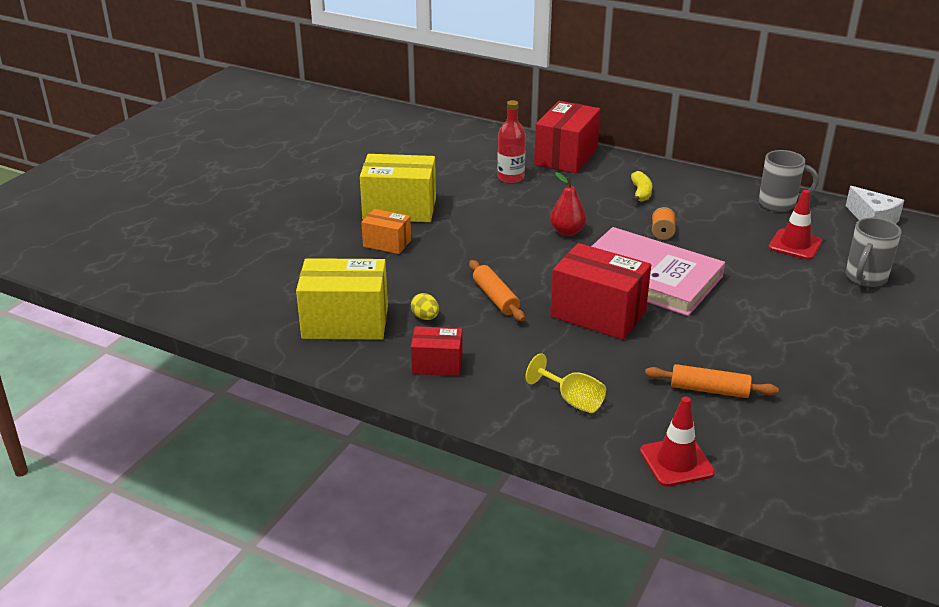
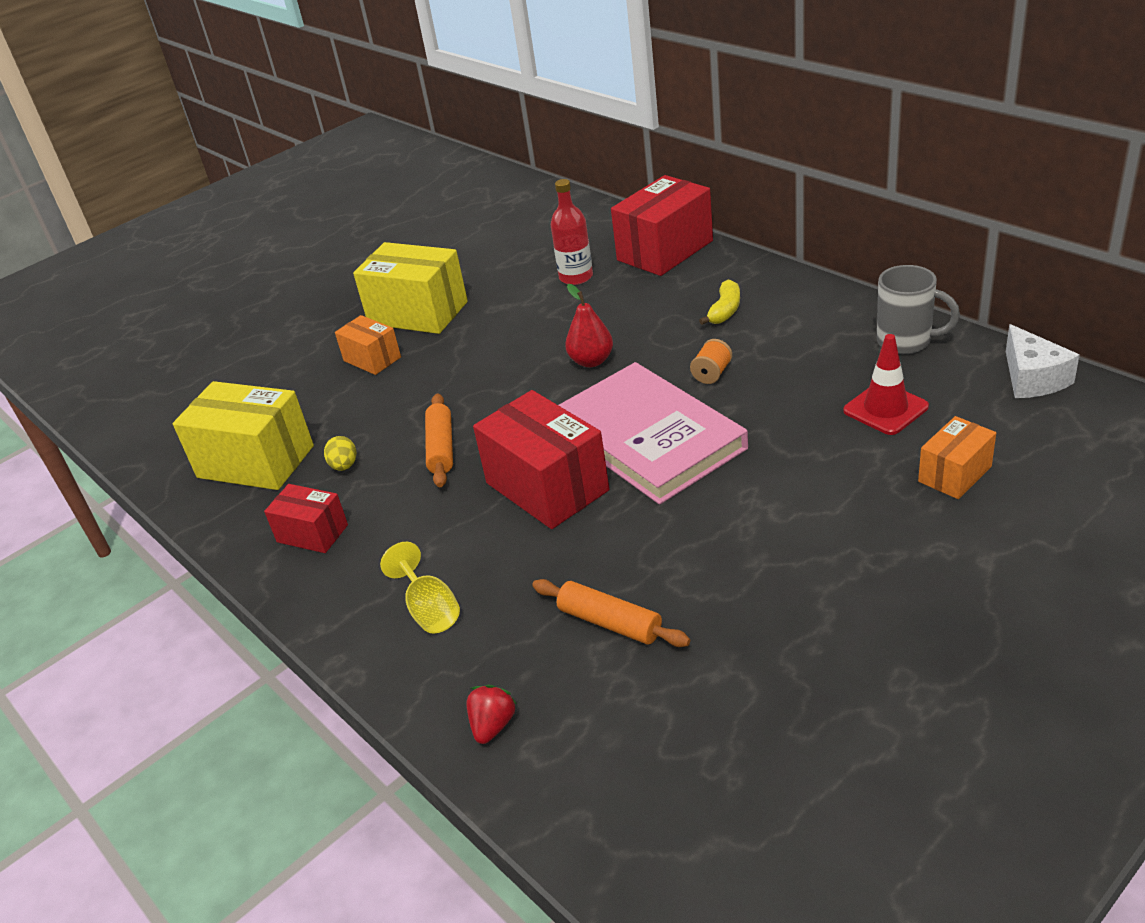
camera: 25 degrees right, 5 degrees up
(676, 462) = (493, 725): red traffic cone -> red strawberry
(865, 278) = (954, 474): grey mug -> orange box

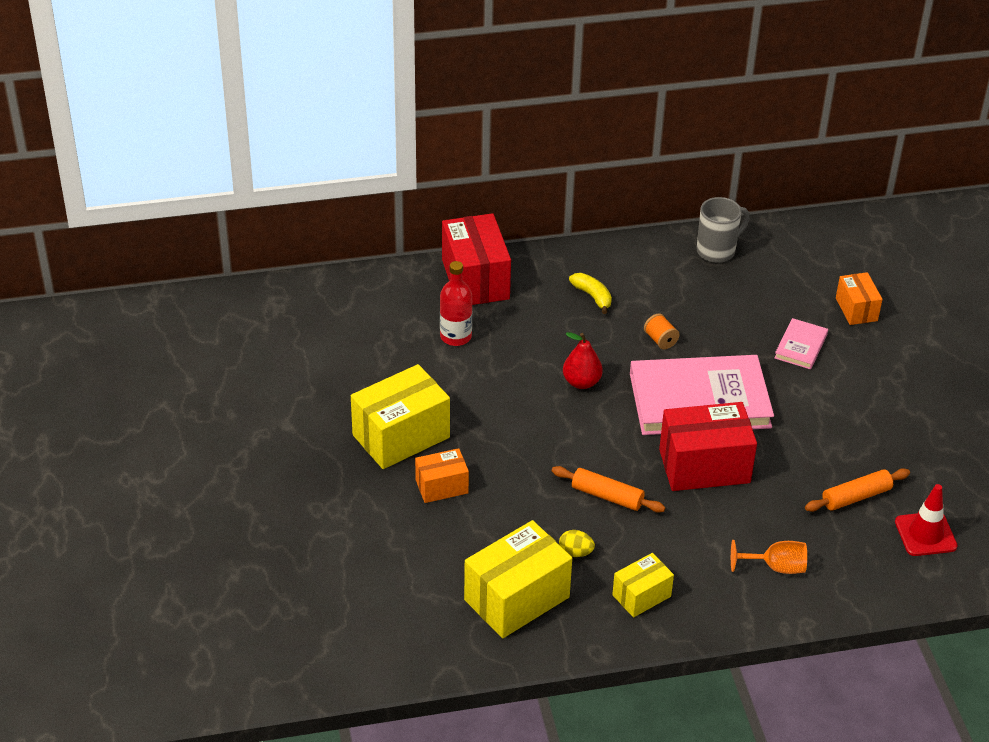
camera: 65 degrees left, 5 degrees up
(312, 533) = (641, 596): red box -> yellow box
(429, 609) = (776, 567): yellow goblet -> orange goblet
(493, 725) = (897, 578): red strawberry -> none
(827, 463) = (800, 346): none -> pink book
(885, 409) = (774, 297): red traffic cone -> red traffic cone (925, 534)
(1032, 378) = (804, 233): white cheese -> none

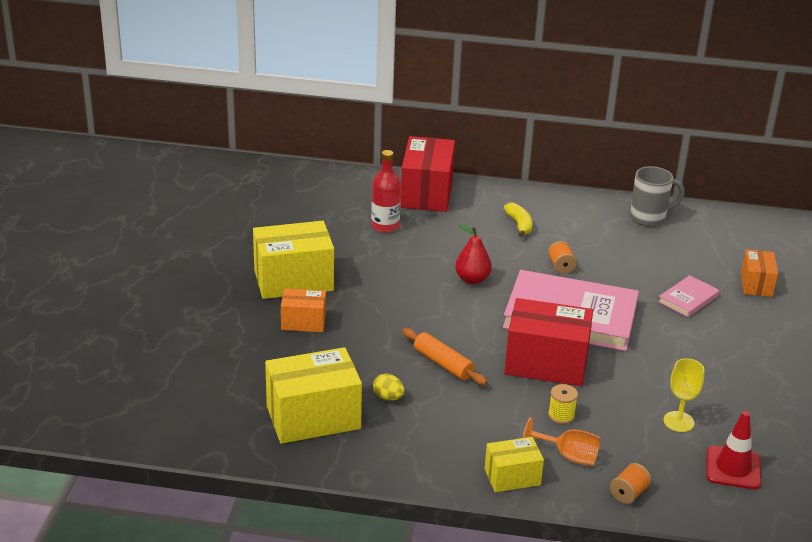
camera: 20 degrees right, 10 degrees down
(641, 596) = (427, 445): yellow box -> yellow box (512, 477)
(747, 523) = (561, 415): none -> yellow spool
(848, 591) = (628, 493): none -> orange spool
(856, 497) = (678, 421): orange rolling pin -> yellow goblet

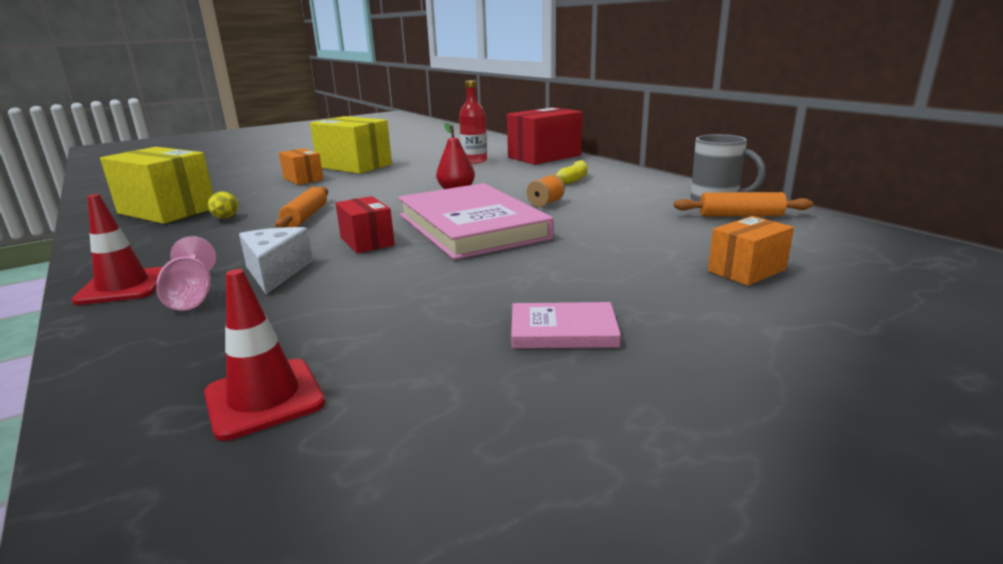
camera: 50 degrees right, 10 degrees down
(512, 477) = (123, 287): yellow box -> red traffic cone
(546, 363) = (367, 241): red box -> red box, size x0.56
(561, 415) = (275, 272): yellow spool -> white cheese
(568, 456) = (192, 297): orange goblet -> pink goblet
(628, 493) = (128, 349): orange spool -> none
(678, 421) = (344, 325): yellow goblet -> none
(683, 229) = (740, 215): none -> orange rolling pin
(688, 299) = (622, 253): pink book -> pink book (563, 330)

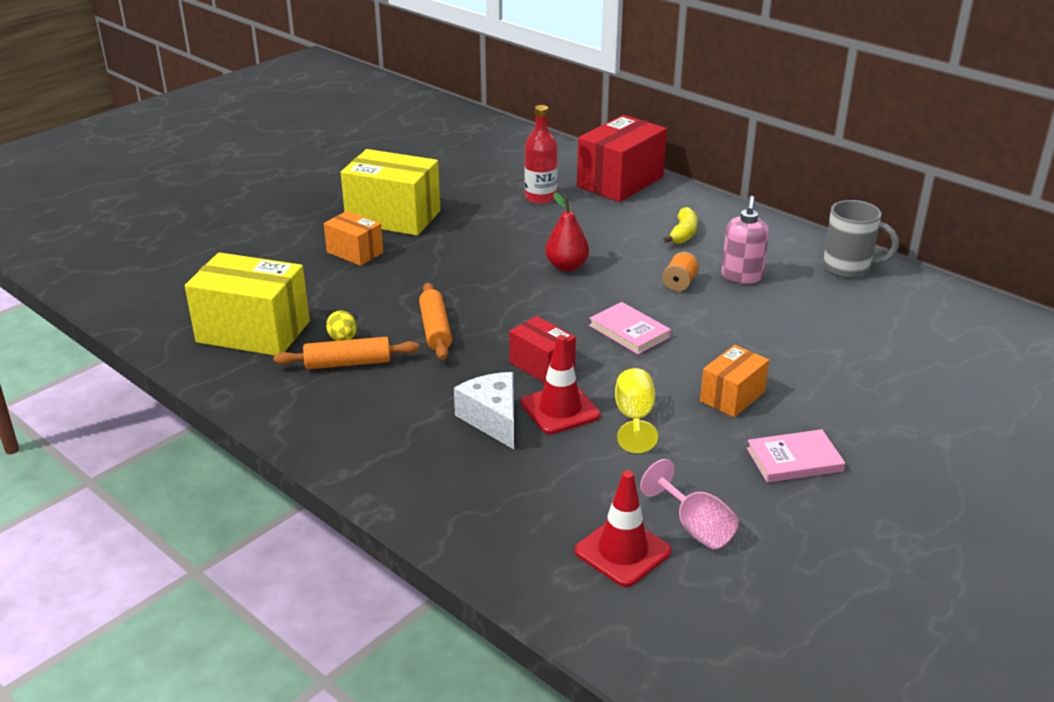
camera: 15 degrees left, 10 degrees up
(123, 287) = (362, 456): red traffic cone -> red traffic cone (560, 409)
(192, 297) = (447, 460): pink goblet -> pink goblet (695, 527)
(413, 281) = (634, 418): none -> yellow goblet
(471, 226) = (629, 331): pink book -> pink book, size x0.45
(607, 202) = (741, 277): none -> pink soap dispenser
(740, 215) = (878, 291): orange rolling pin -> orange rolling pin (348, 363)
(746, 270) = (906, 373): orange box -> orange box (732, 397)

